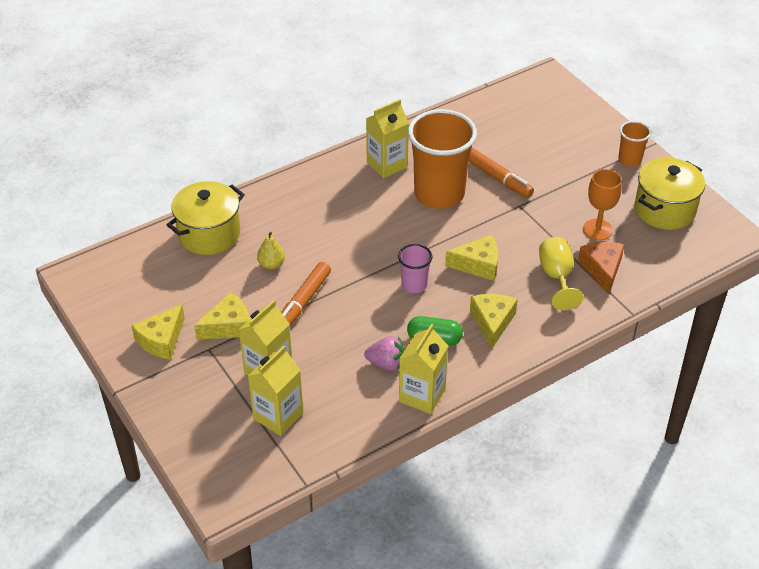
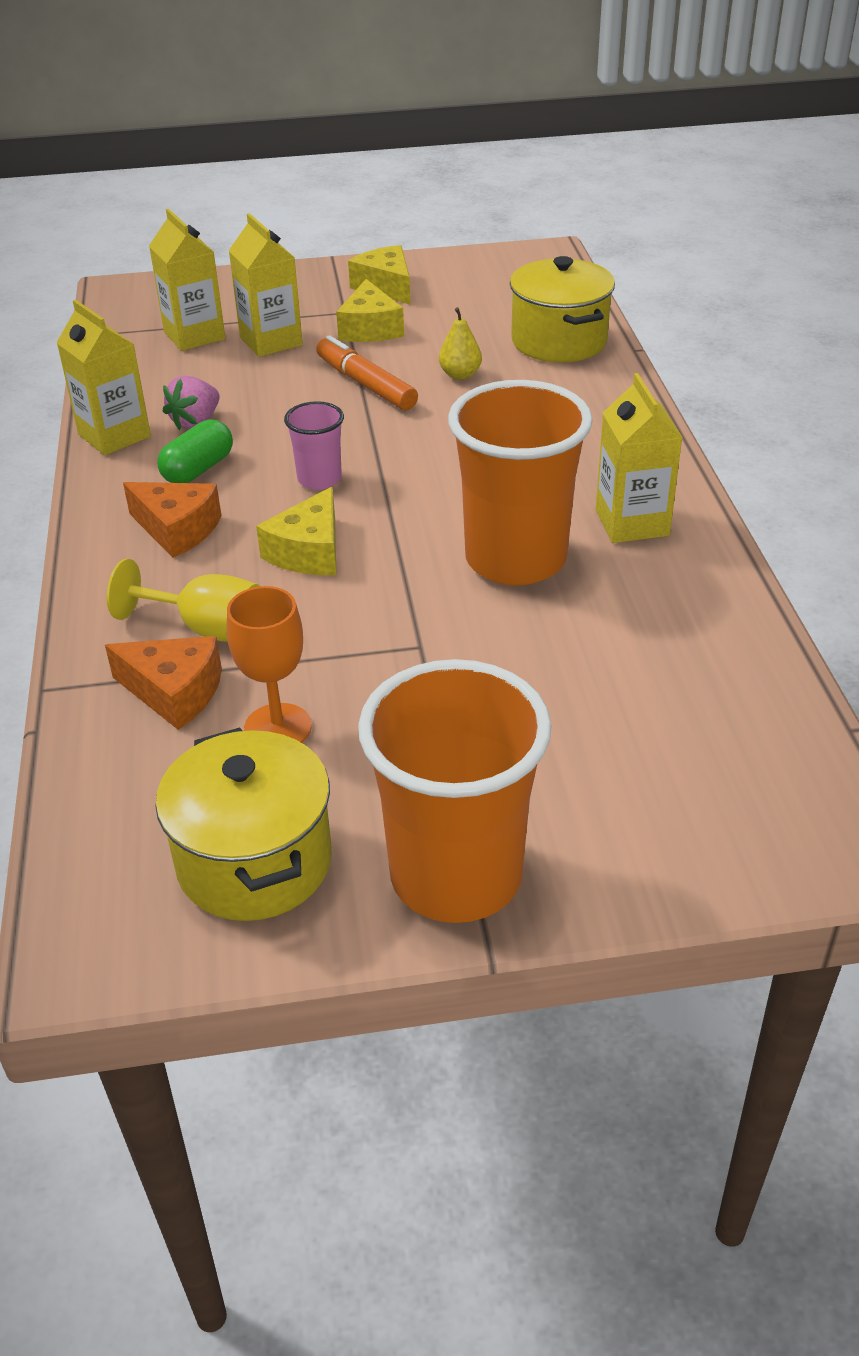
camera: 115 degrees right, 5 degrees down
(492, 322) = (177, 529): yellow cheese -> orange cheese
(497, 178) = (517, 643): orange marker -> none
(629, 159) = (456, 876): orange cup -> orange cup, size x2.10

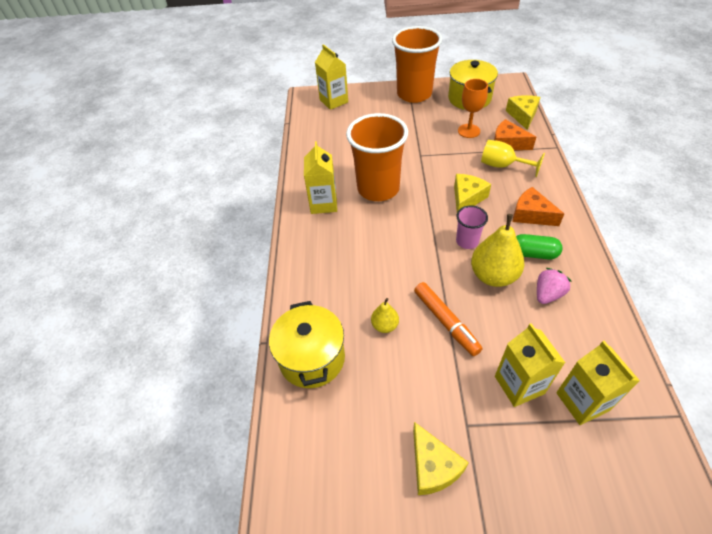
camera: 170 degrees left, 10 degrees up
(114, 436) = (593, 286): yellow carton -> yellow carton (334, 101)
(198, 469) = (533, 254): green capsule -> green capsule turned 60 degrees clockwise
(280, 437) = (493, 276): none -> yellow pear
(370, 329) = (445, 394): yellow cheese -> yellow cheese (522, 115)

